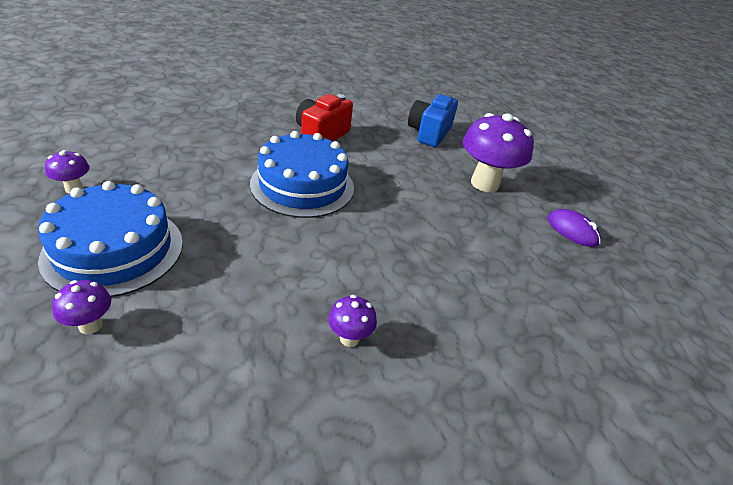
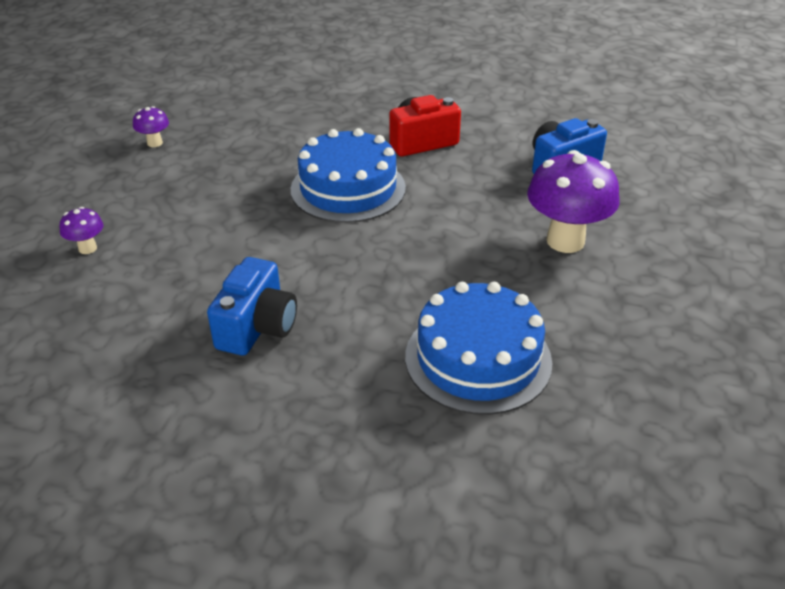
camera: 40 degrees right, 0 degrees up
(114, 250) = (144, 200): blue cake -> blue cake (478, 358)
(349, 338) = (257, 327): purple mushroom -> blue camera
(572, 230) = (620, 323): purple mouse -> none

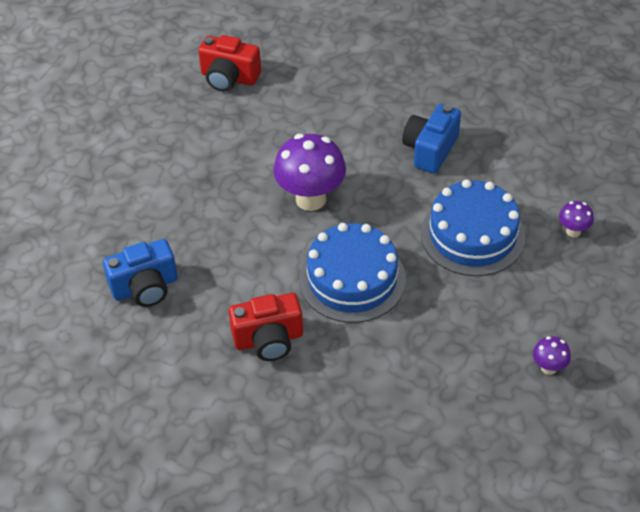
camera: 170 degrees left, 10 degrees up
(478, 358) = (286, 115): blue cake -> blue cake (472, 235)
(565, 241) = (184, 202): purple mushroom -> purple mushroom (311, 199)
(595, 414) = (229, 78): none -> red camera

